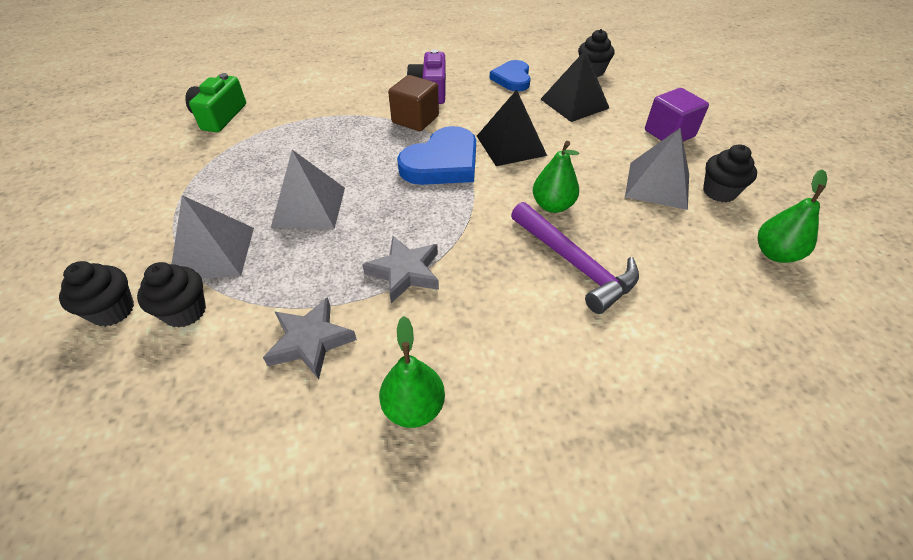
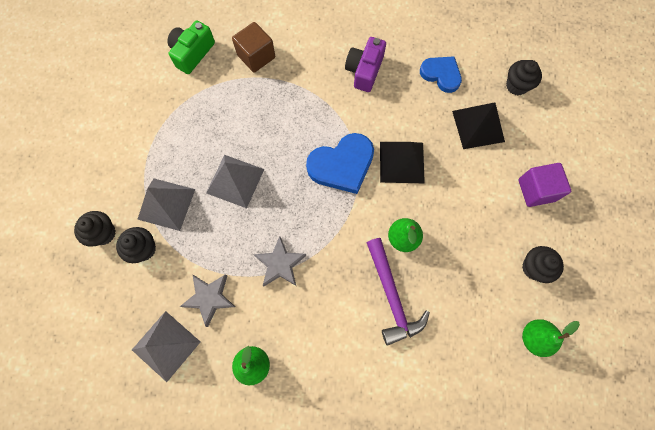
camera: 20 degrees right, 25 degrees up
(415, 119) = (339, 105): brown cube -> brown cube (256, 56)
(512, 79) = (441, 74): blue heart -> blue heart turned 105 degrees clockwise
(657, 185) = (491, 244): grey pyramid -> grey pyramid (166, 345)

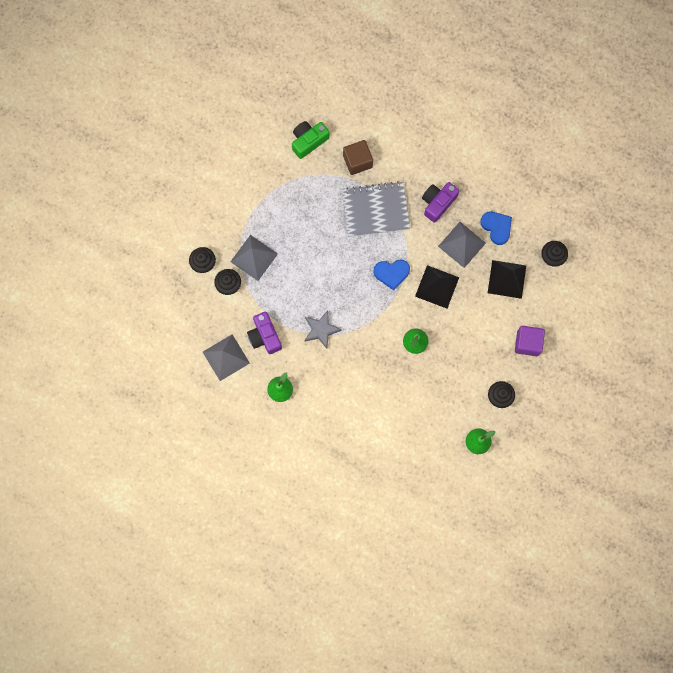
camera: 20 degrees right, 5 degrees up
(210, 298) = (264, 336): grey star -> purple camera
(235, 181) = (309, 257): grey pyramid -> grey pyramid (462, 244)
(296, 101) = (375, 210): none -> grey notebook
(342, 165) = (391, 273): blue heart -> blue heart, size x0.66
(391, 296) = (390, 380): purple hammer -> none

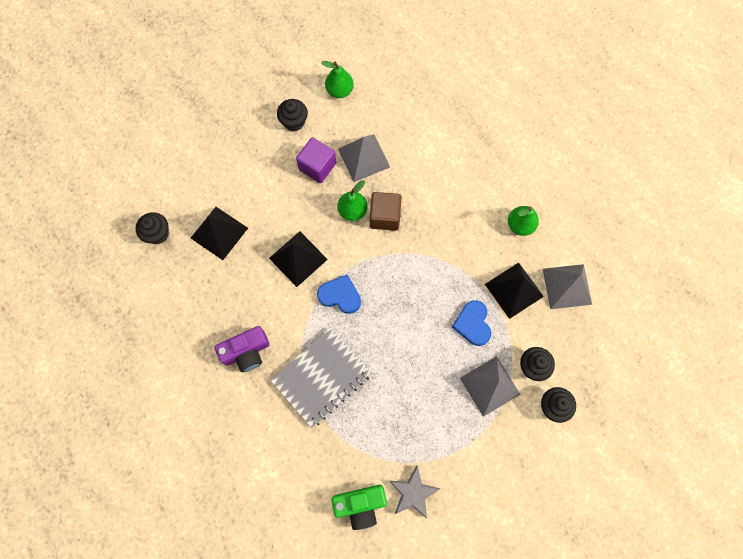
camera: 155 degrees left, 5 degrees down
(264, 336) = (514, 290): purple camera -> black pyramid
(321, 330) = (448, 269): grey star -> grey star (413, 493)
(357, 161) = (313, 448): brown cube -> brown cube (385, 216)
(375, 210) = (322, 377): grey notebook -> grey notebook turned 60 degrees counterclockwise
(462, 244) = (246, 292): grey pyramid -> grey pyramid (364, 157)
(496, 227) = (197, 293): blue heart -> blue heart (472, 324)
(527, 343) = (236, 159): purple cube -> purple cube (317, 166)

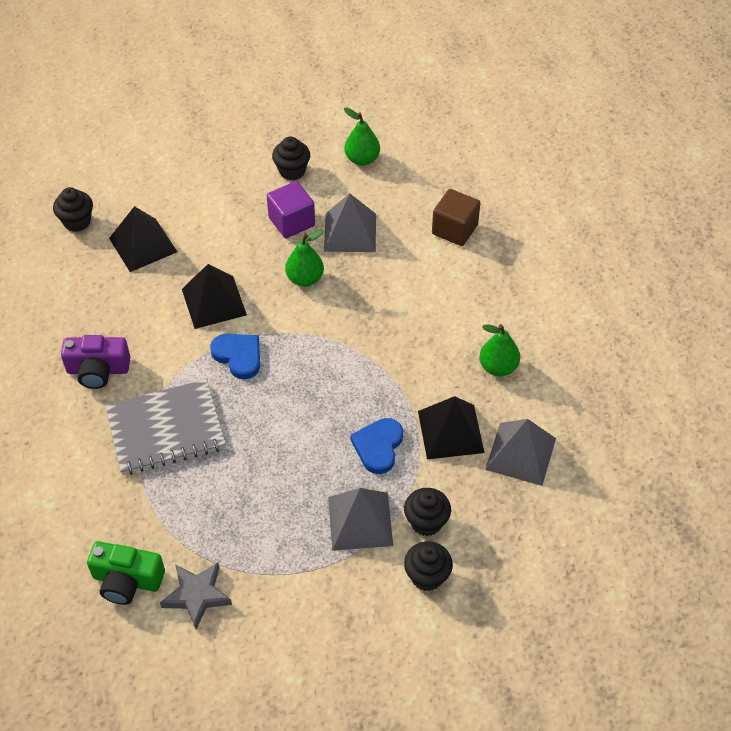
camera: 25 degrees right, 20 degrees down
(385, 216) = (339, 298): brown cube -> brown cube (454, 229)

